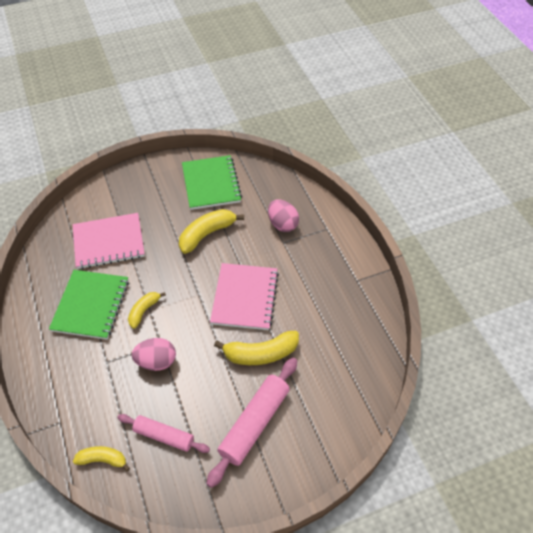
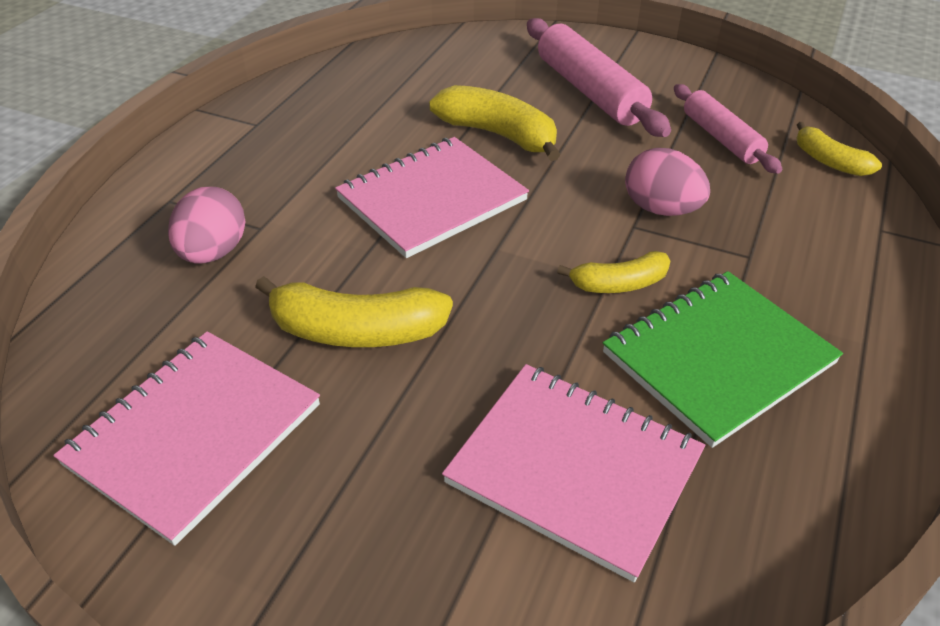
camera: 135 degrees left, 10 degrees down
(211, 184) = (194, 434): green notebook -> pink notebook
(254, 423) = (589, 91): pink rolling pin -> pink rolling pin turned 75 degrees clockwise

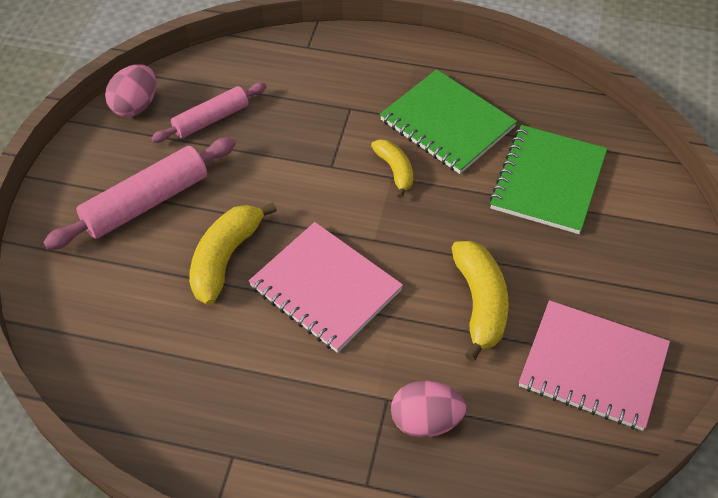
camera: 100 degrees left, 10 degrees up
(574, 469) = (548, 181): pink notebook -> green notebook
(661, 209) = (309, 152): pink egg -> pink egg (135, 106)
(829, 161) = (233, 64): yellow banana -> none

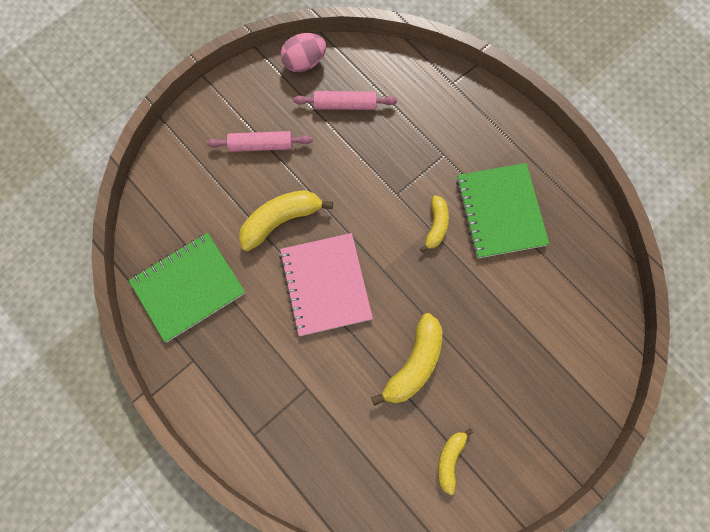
camera: 35 degrees right, 20 degrees up
(146, 203) = (261, 145): pink rolling pin -> pink rolling pin, size x0.64
(426, 421) = (318, 420): pink egg -> none
(548, 181) = (534, 305): green notebook -> green notebook (188, 288)
(593, 366) = (450, 460): pink notebook -> yellow banana

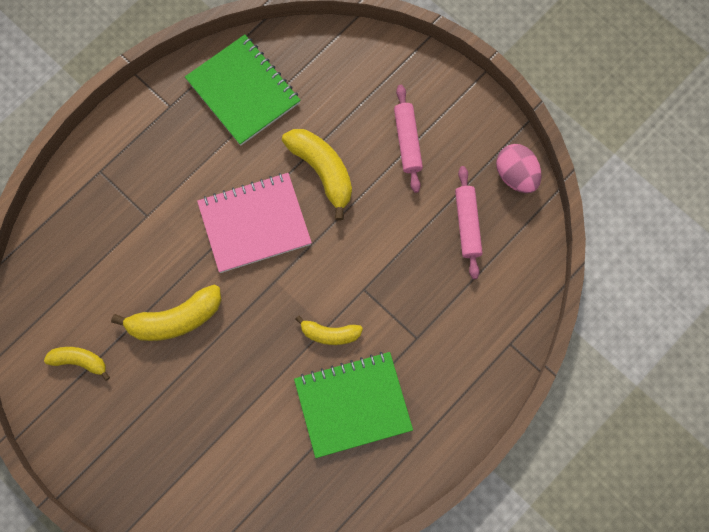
camera: 85 degrees right, 0 degrees up
(414, 364) = (175, 320): yellow banana -> yellow banana turned 45 degrees counterclockwise

